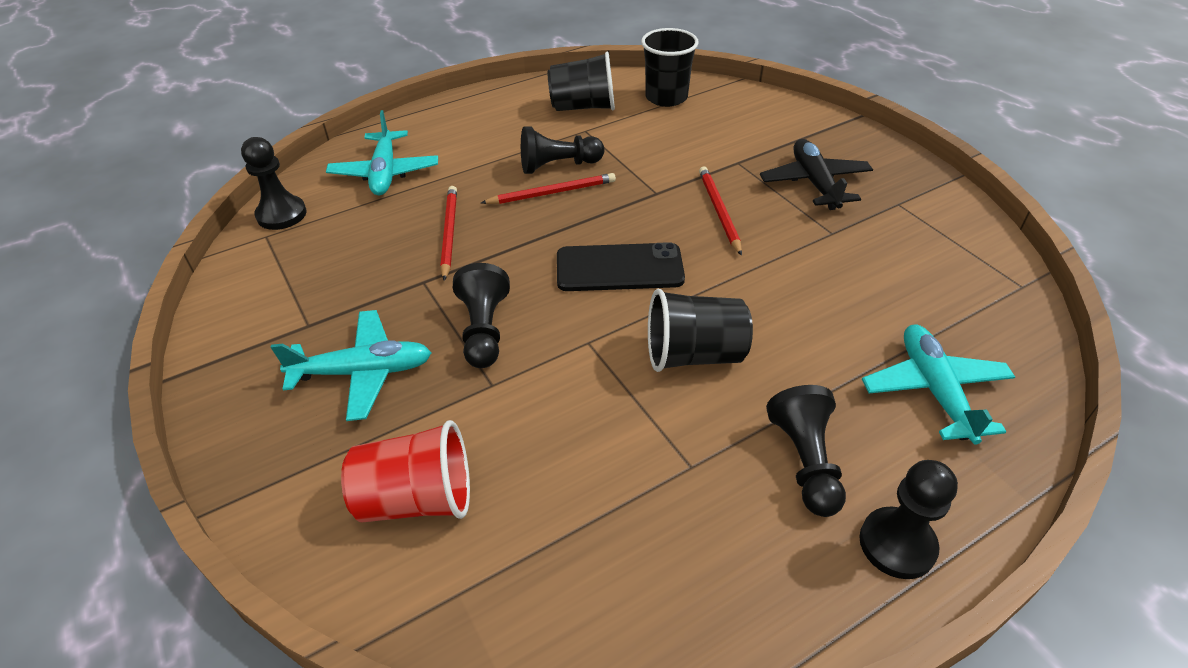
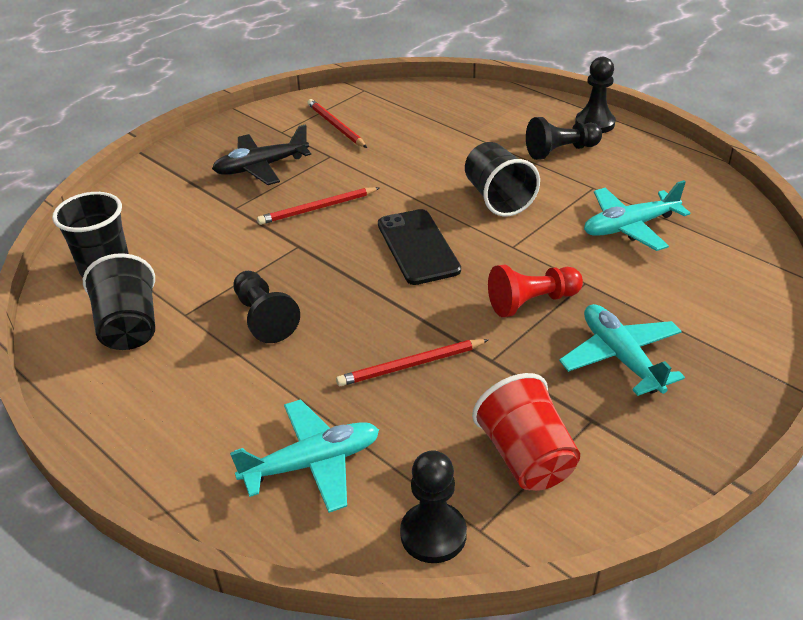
camera: 105 degrees left, 5 degrees down
(417, 499) = (703, 288): red cup -> red cup (526, 457)
(484, 330) = (532, 302): black pawn -> red pawn
(552, 192) = (316, 310): red pencil -> red pencil (336, 126)
(934, 390) = (477, 115): turquoise plane -> turquoise plane (629, 227)

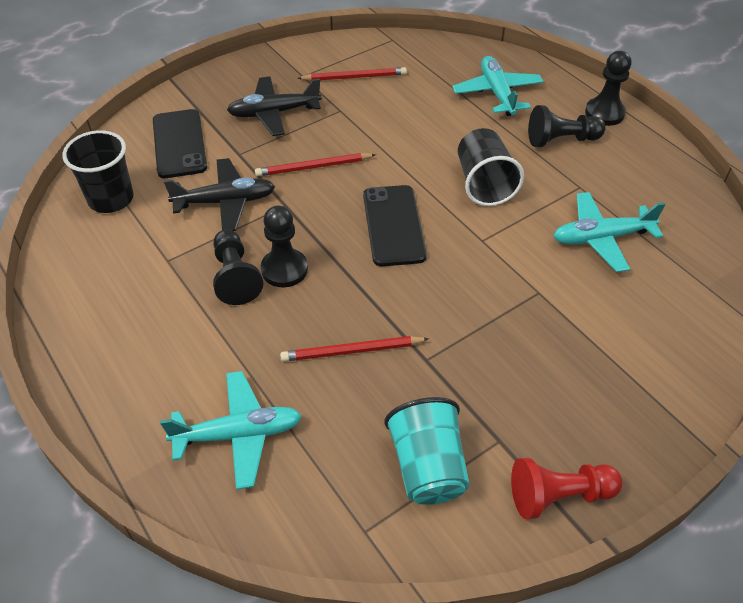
camera: 10 degrees right, 10 degrees up
(129, 327) = (117, 264): black cup -> none
(167, 208) = (179, 144): none -> black phone
(232, 252) = (225, 202): none -> black plane
(336, 126) = (354, 77): red pencil -> red pencil turned 105 degrees clockwise
(433, 534) = (323, 526): black pawn -> black pawn (284, 269)
(526, 457) = (427, 467): red cup -> turquoise cup
(532, 302) = (482, 305): red pawn -> red pawn (559, 495)
(620, 357) = (547, 380): turquoise plane -> turquoise plane (497, 93)

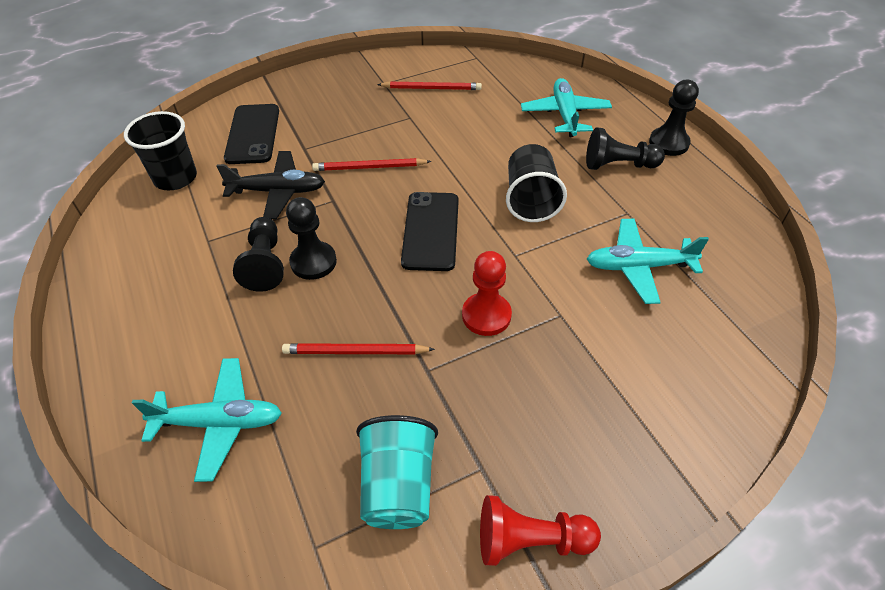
camera: 10 degrees right, 0 degrees up
(274, 113) = (347, 114): black plane -> none
(469, 301) = (486, 315): none -> red pawn

